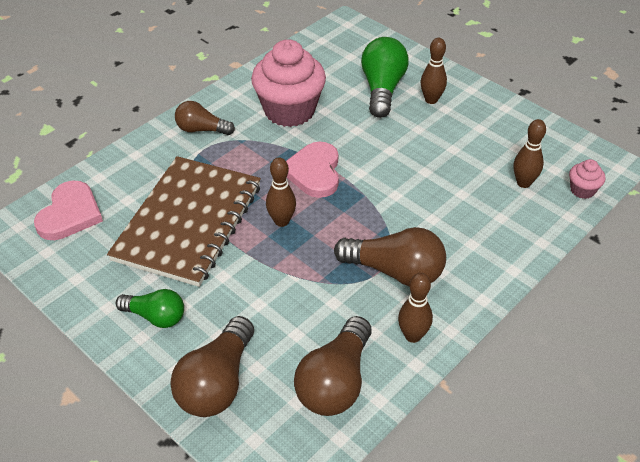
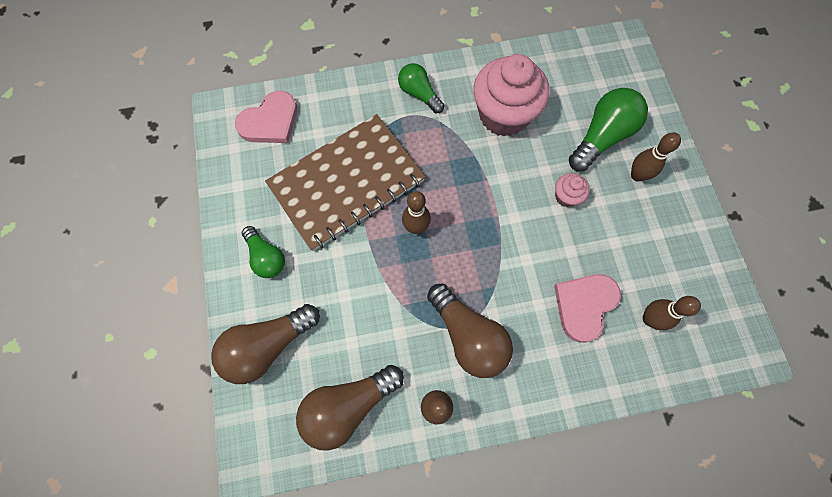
camera: 35 degrees right, 25 degrees up
(201, 129) = (419, 94): brown light bulb -> green light bulb
(314, 172) = (477, 193): pink heart -> pink heart (584, 305)
(582, 190) = (698, 362): pink cupcake -> pink cupcake (566, 196)

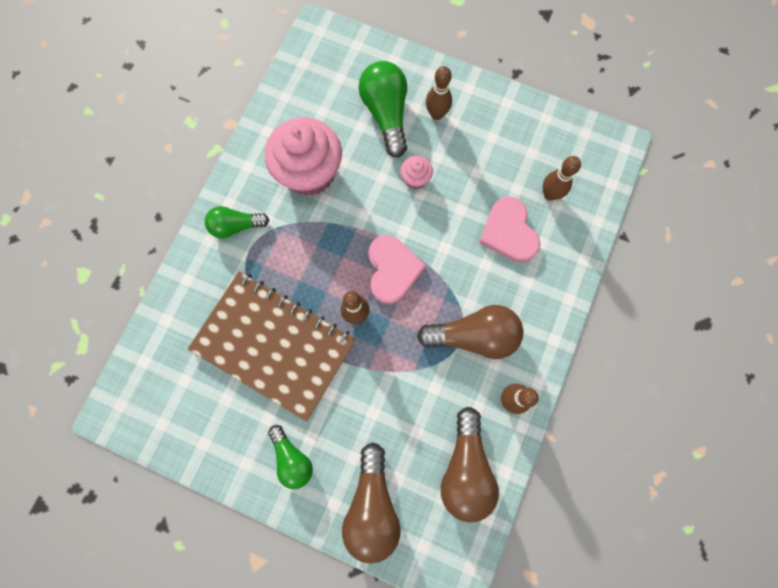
camera: 55 degrees left, 5 degrees up
(266, 257) = (292, 458): green light bulb -> green light bulb turned 60 degrees clockwise
(270, 121) = (160, 374): pink heart -> pink heart (392, 270)
(347, 183) = (274, 345): brown notebook -> brown notebook turned 60 degrees counterclockwise

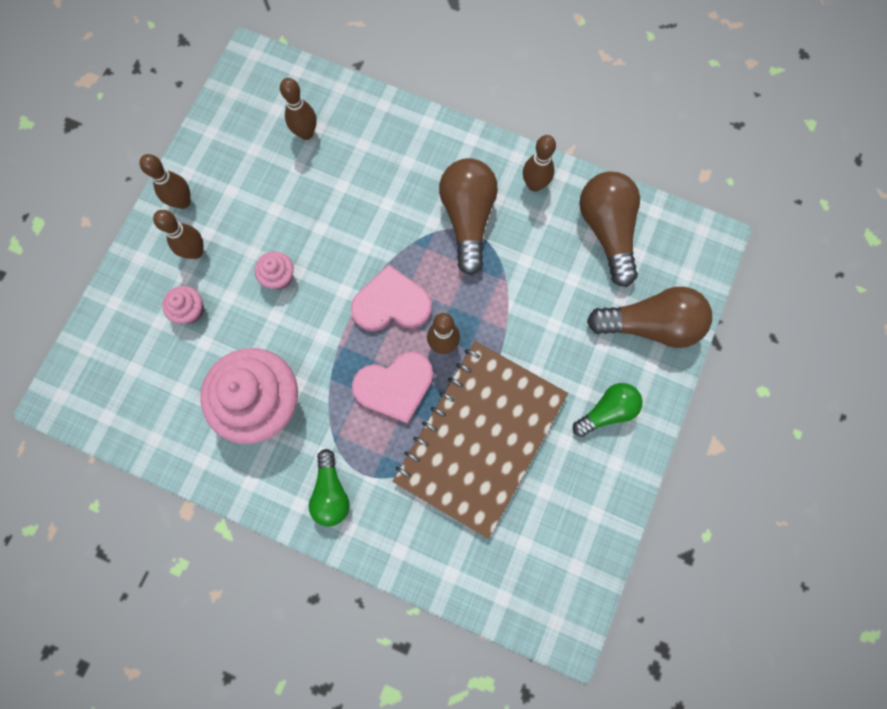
camera: 90 degrees left, 0 degrees up
(386, 114) = (191, 311): green light bulb -> pink cupcake
(465, 468) = (607, 231): brown light bulb -> brown light bulb turned 105 degrees counterclockwise
(480, 101) = (183, 202): none -> brown bowling pin
(509, 232) = (349, 177): pink heart -> pink heart (395, 387)

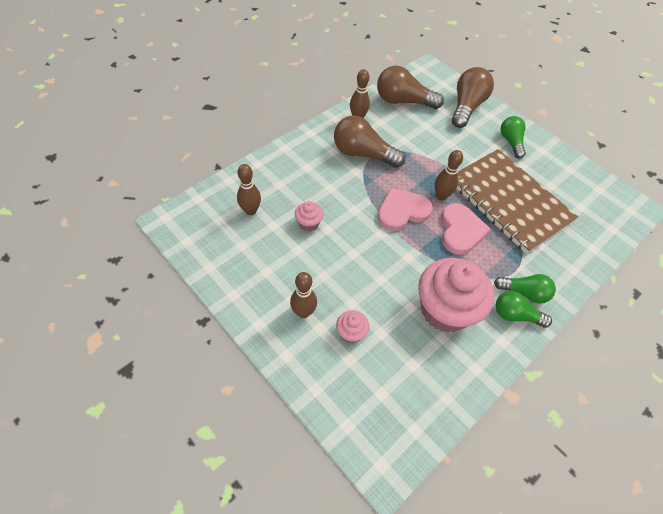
camera: 70 degrees left, 20 degrees down
(183, 202) = (256, 306): brown bowling pin -> none
(279, 277) = (352, 266): pink cupcake -> pink cupcake (308, 223)
(292, 489) = (515, 315): none -> green light bulb
(391, 303) = (402, 211): pink heart -> pink heart turned 45 degrees clockwise

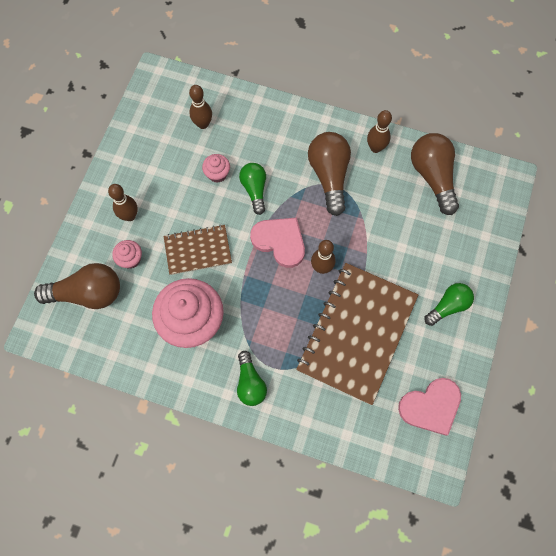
camera: 65 degrees right, 15 degrees up
(375, 273) = (198, 250): none -> brown notebook
(460, 230) = (289, 301): pink heart -> pink heart (430, 406)
(466, 107) = (472, 241): brown light bulb -> brown light bulb (88, 293)
(515, 315) = (221, 383): green light bulb -> green light bulb (254, 190)

